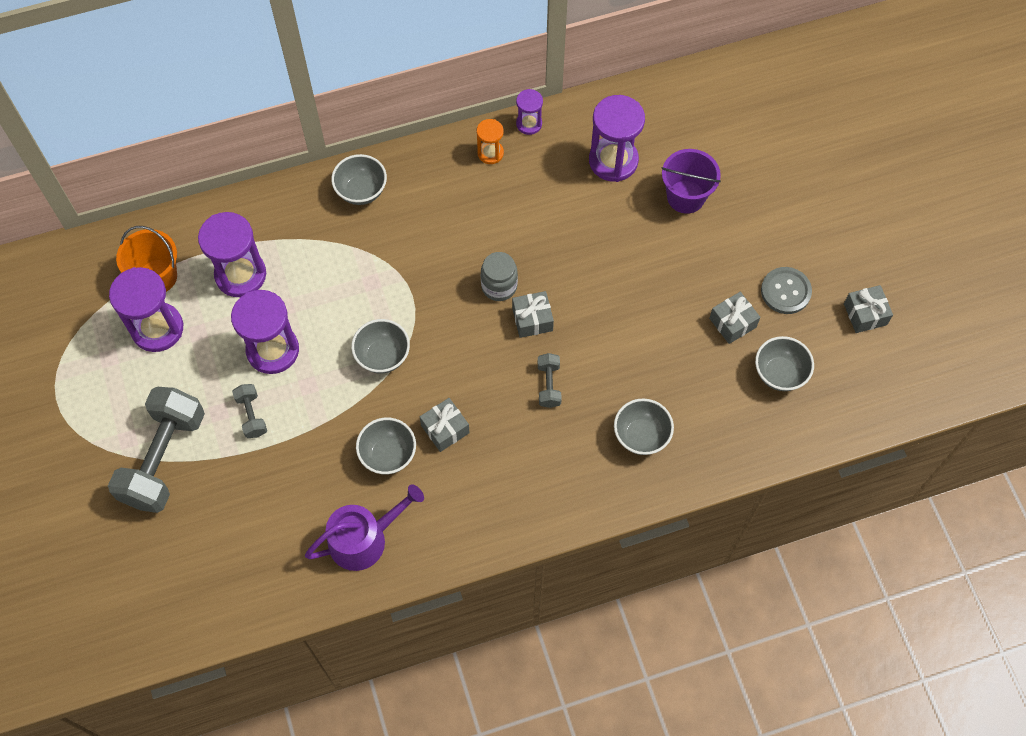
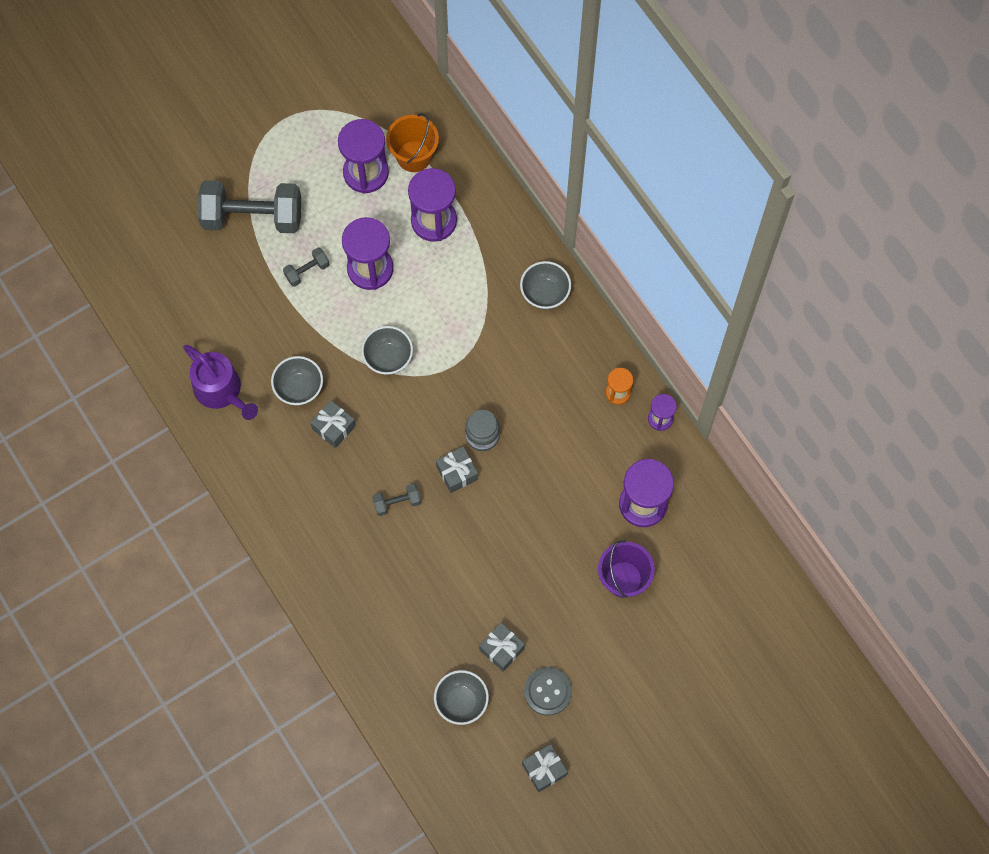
camera: 75 degrees right, 5 degrees up
(641, 436) = (369, 592): grey bowl -> none

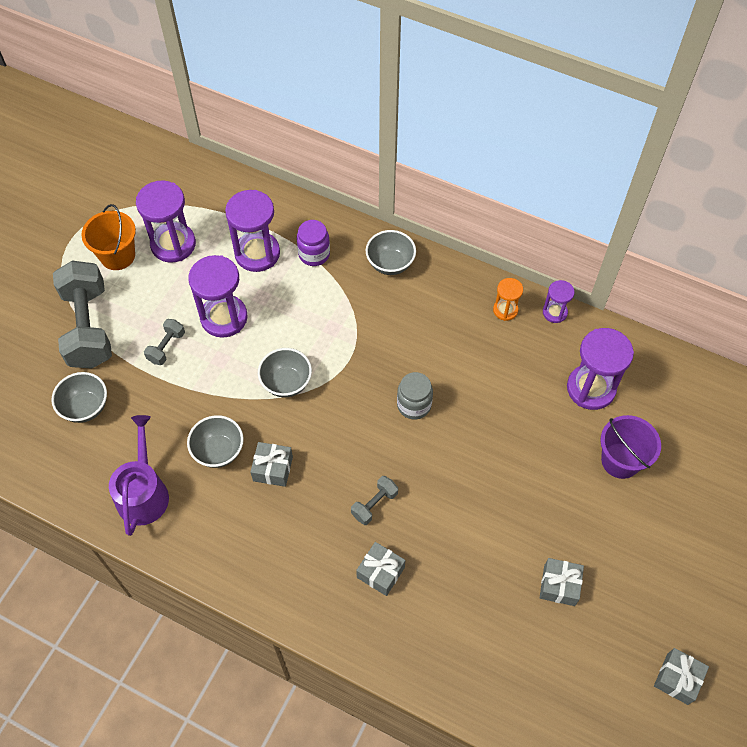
camera: 30 degrees left, 10 degrees down
(221, 391) = (143, 492): purple watering can -> purple watering can turned 105 degrees counterclockwise
(252, 217) = (88, 327): grey dumbbell -> grey dumbbell turned 75 degrees counterclockwise
(414, 156) = (208, 213): orange bucket -> orange bucket (117, 256)
(457, 473) = (412, 448): grey gift -> grey gift (380, 572)
(461, 701) = (556, 658): grey bowl -> grey bowl (85, 407)
(483, 248) = (314, 254): none -> purple jar
(548, 691) = (627, 600): grey button -> none

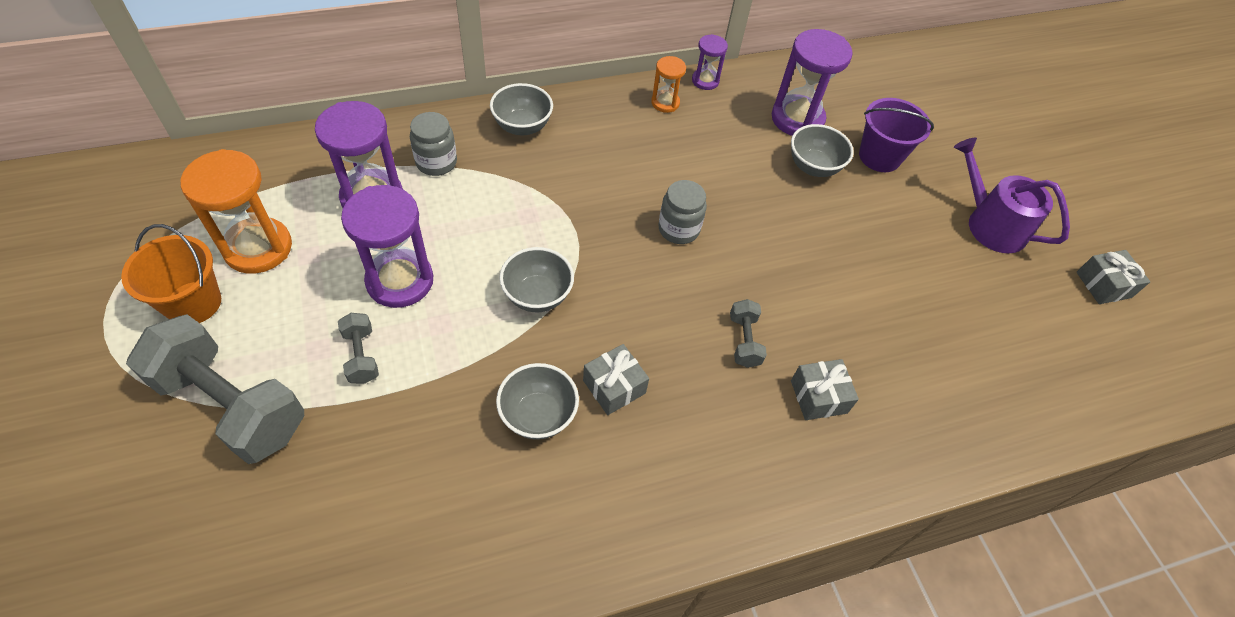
camera: 50 degrees left, 5 degrees down
(85, 407) = (322, 496): grey bowl -> grey bowl (813, 167)
(143, 492) = (499, 530): purple watering can -> purple watering can (990, 224)
(173, 244) = (258, 248): purple hourglass -> orange hourglass
(314, 254) = (436, 162): purple jar -> grey jar
(559, 585) = (954, 284): grey gift -> none

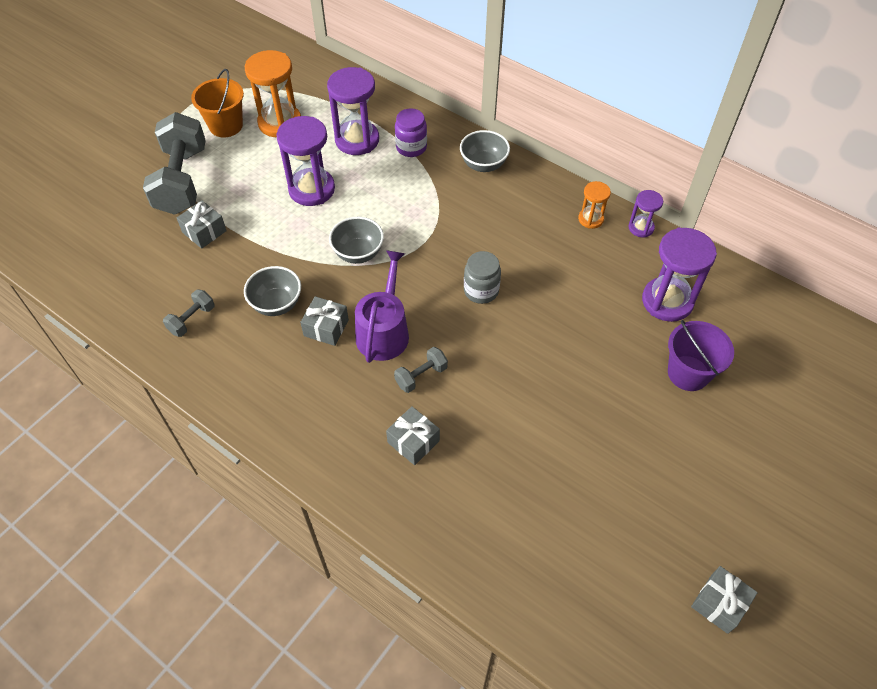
camera: 60 degrees right, 0 degrees up
(348, 428) = (204, 231): none -> grey gift
(361, 356) = (250, 207): grey dumbbell -> grey dumbbell (192, 319)
(436, 162) = (411, 147): grey jar -> purple jar
(813, 167) = (626, 336): grey bowl -> none
(990, 224) = (698, 485): purple watering can -> purple watering can (384, 331)

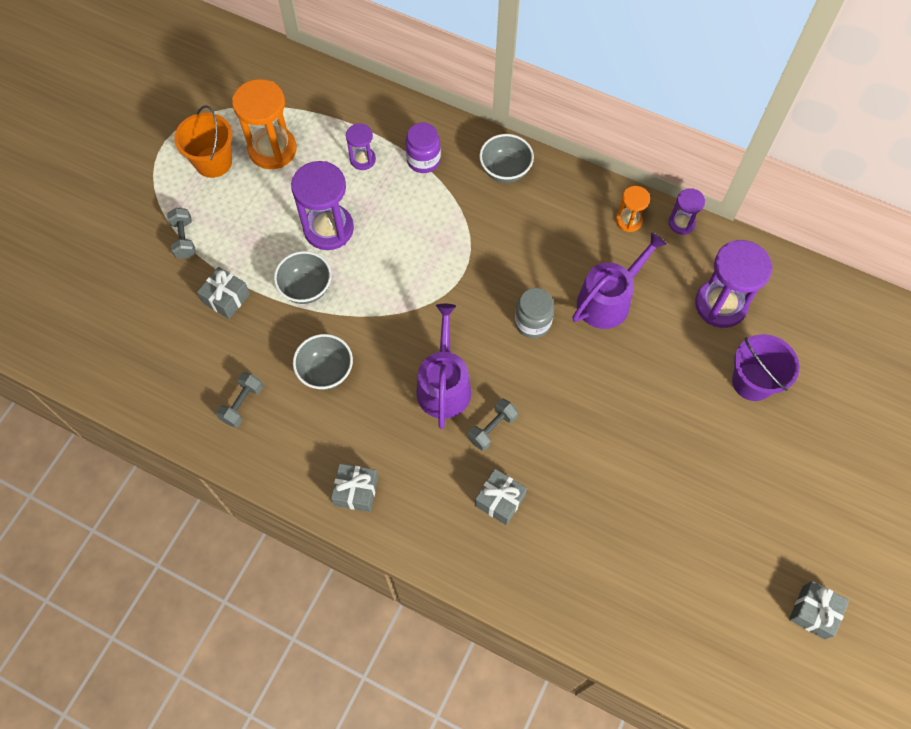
camera: 10 degrees left, 10 degrees up
(182, 180) = (184, 239): grey dumbbell -> grey dumbbell, size x0.44
(326, 328) = (384, 390): grey gift -> grey gift (356, 491)
(357, 140) = (362, 159): purple hourglass -> purple hourglass, size x0.53
(358, 253) = (396, 299): grey bowl -> grey bowl (306, 288)
(558, 282) = (608, 300): none -> purple watering can

